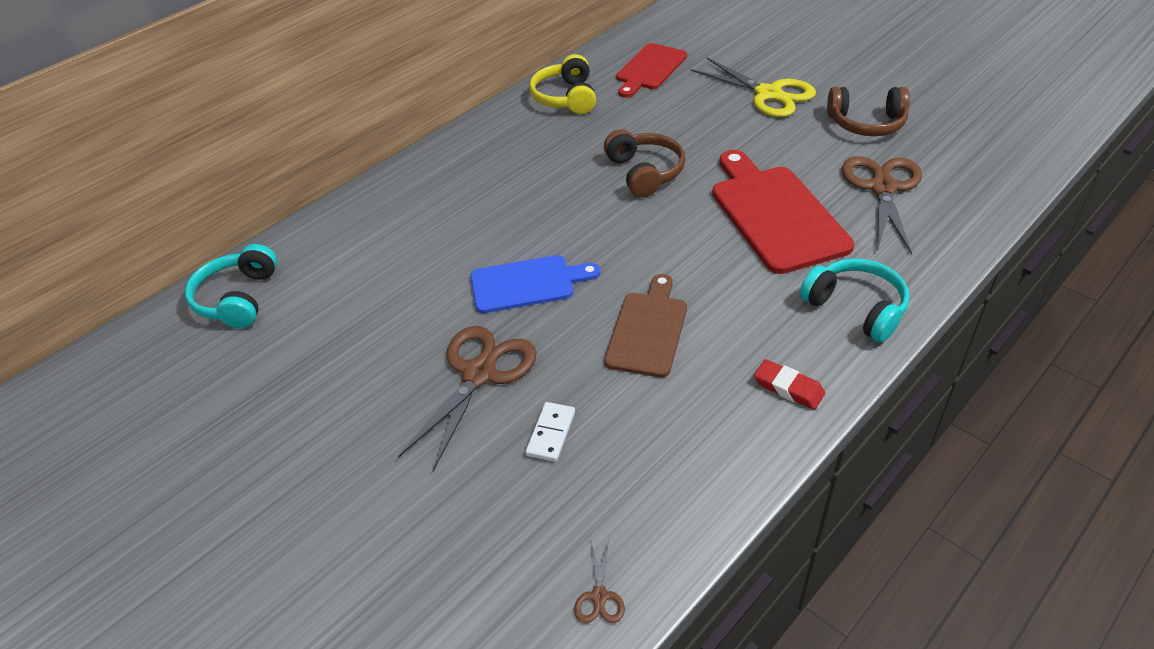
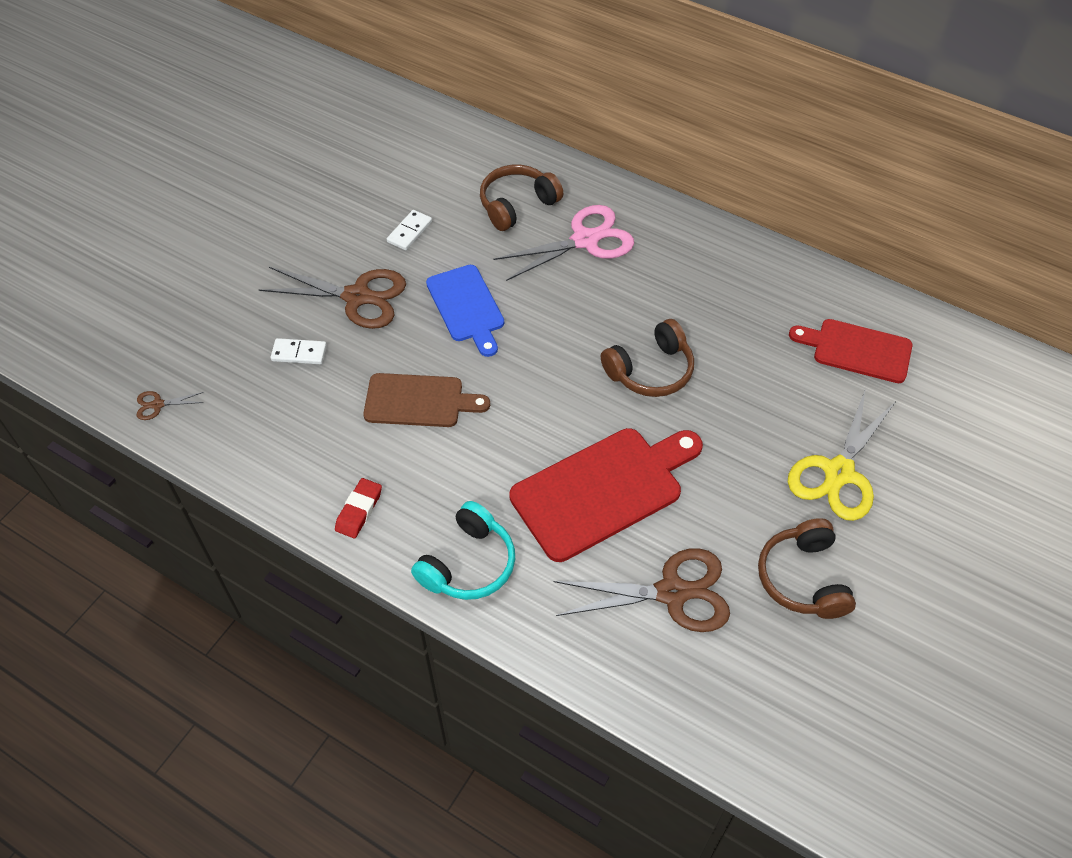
camera: 75 degrees right, 10 degrees up
(238, 298) = (424, 132): turquoise headphones -> none
(395, 321) = (409, 232): none -> white domino
(396, 234) = (517, 205): none -> brown headphones
(469, 194) = (585, 240): none -> pink scissors
(566, 97) = (772, 283): yellow headphones -> none

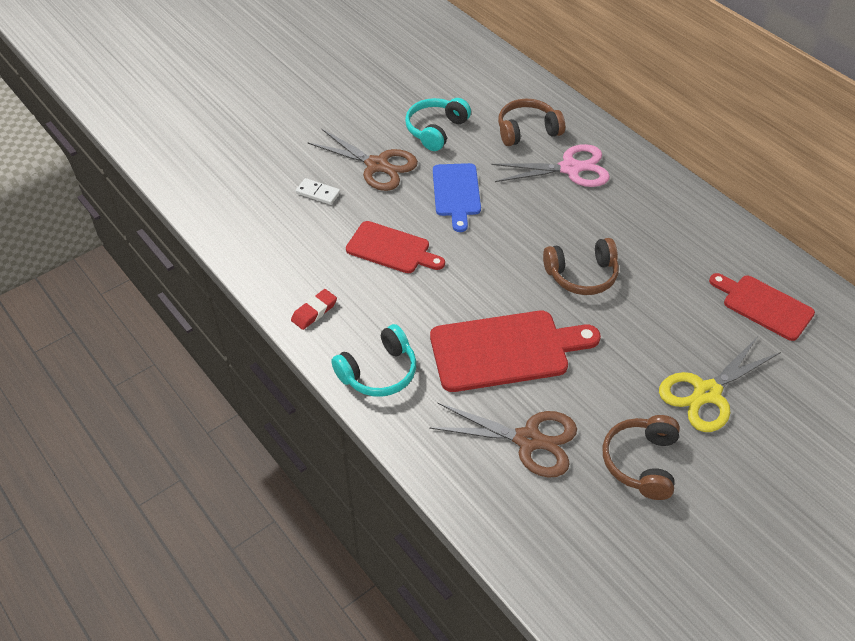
camera: 20 degrees right, 5 degrees down
(158, 405) = (204, 201): brown scissors -> none
(409, 232) = (436, 130): white domino -> turquoise headphones
(419, 401) = (391, 249): brown cutting board -> red cutting board

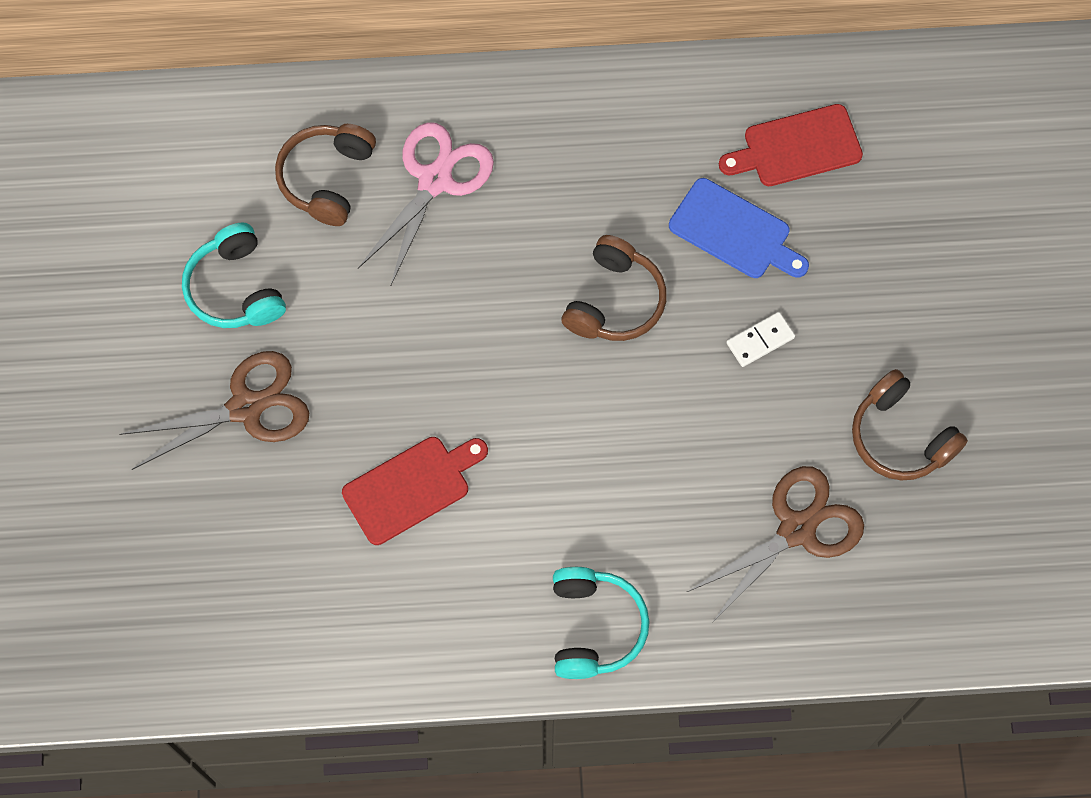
camera: 55 degrees left, 20 degrees up
(314, 312) = (448, 644): red eraser -> none
(318, 193) = (241, 515): white domino -> white domino (760, 340)
(456, 193) = (373, 344): blue cutting board -> blue cutting board (734, 231)
(505, 350) = (662, 466): red cutting board -> none
(707, 393) = (864, 302): yellow scissors -> none

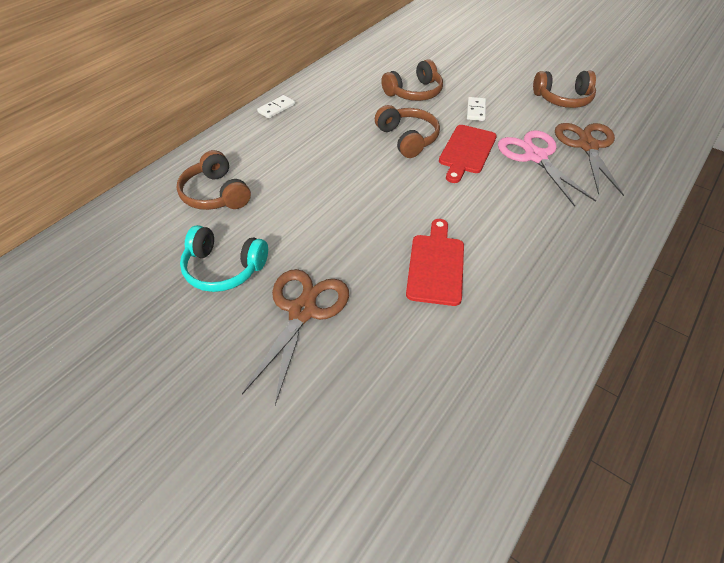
camera: 50 degrees left, 20 degrees down
(435, 180) = (271, 159): pink scissors -> pink scissors (535, 156)
(538, 94) = (276, 108): none -> white domino
(594, 627) = (593, 240): turquoise headphones -> none
(734, 231) = (414, 92): blue cutting board -> brown headphones
(797, 147) = (395, 62): red cutting board -> red cutting board (466, 151)

